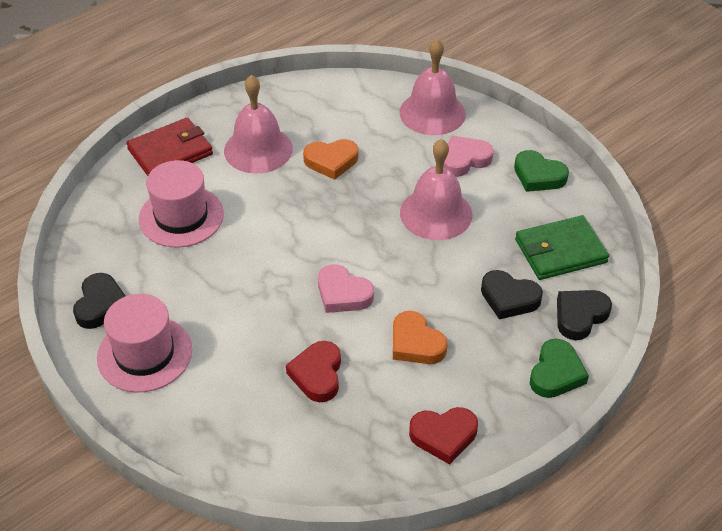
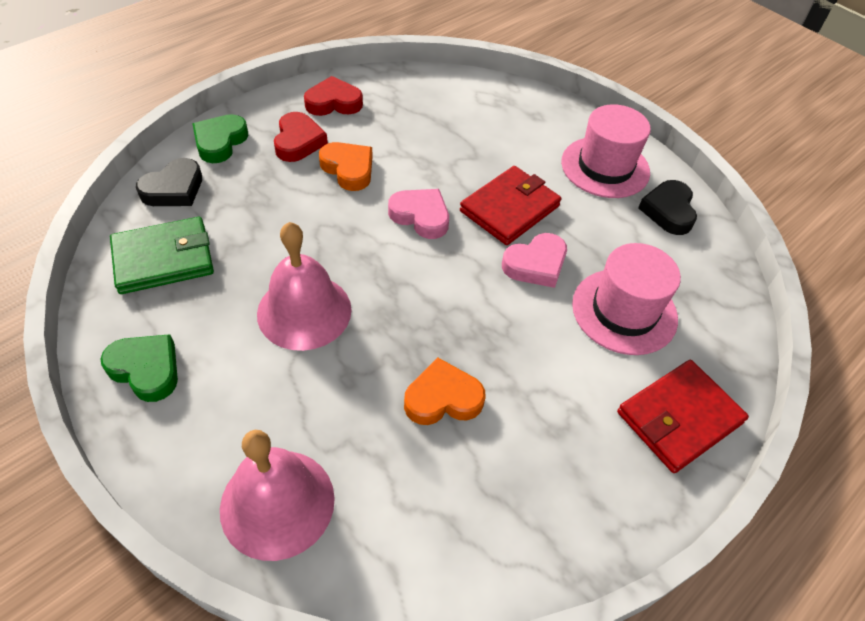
camera: 175 degrees right, 5 degrees up
(257, 303) = (509, 208): none -> red wallet
(258, 149) = (553, 422): pink bell -> none
(317, 374) = (442, 147): red heart -> red heart (298, 141)
(464, 159) = (246, 400): pink heart -> pink heart (535, 264)
(509, 298) = (243, 208): black heart -> none

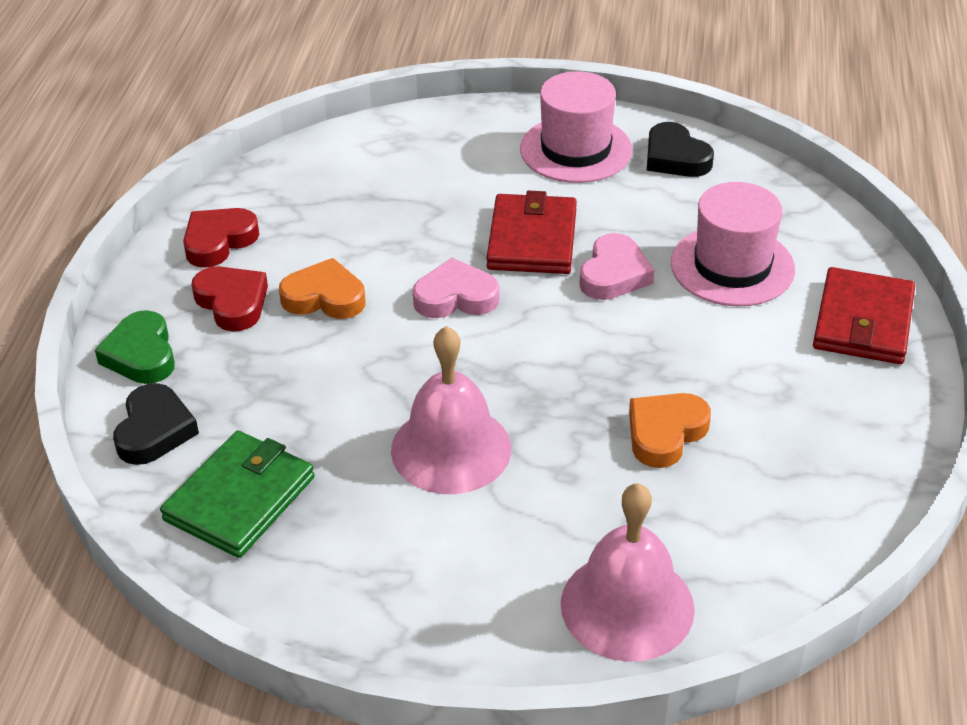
camera: 35 degrees left, 10 degrees down
(146, 369) = (362, 598): green heart -> none

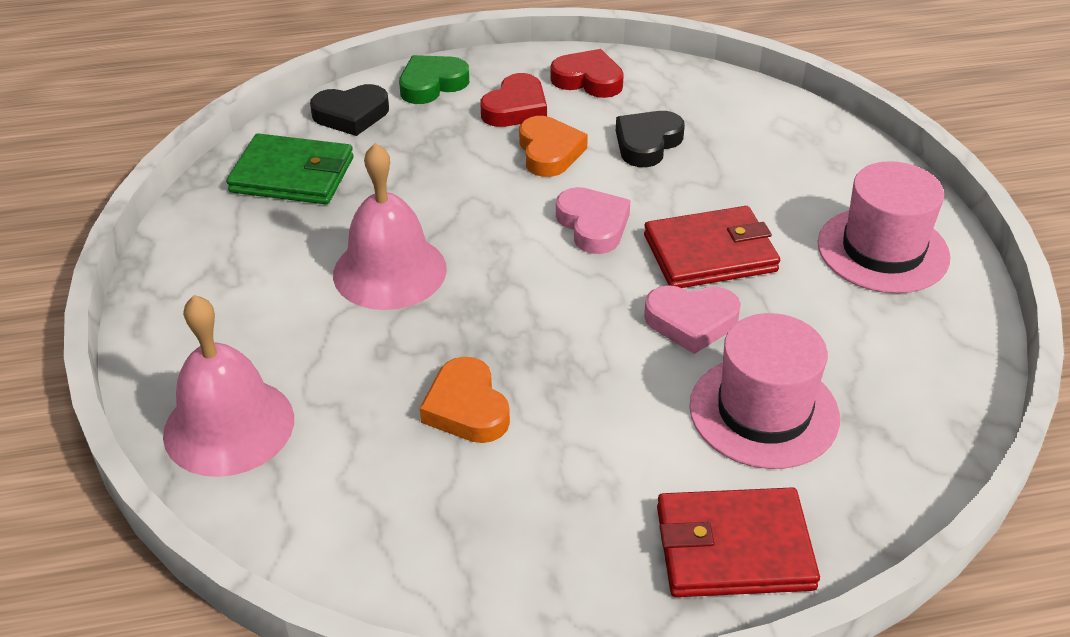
camera: 70 degrees right, 0 degrees up
(665, 433) = (466, 408): orange heart -> orange heart turned 135 degrees counterclockwise
(675, 157) = (930, 328): black heart -> black heart (647, 143)

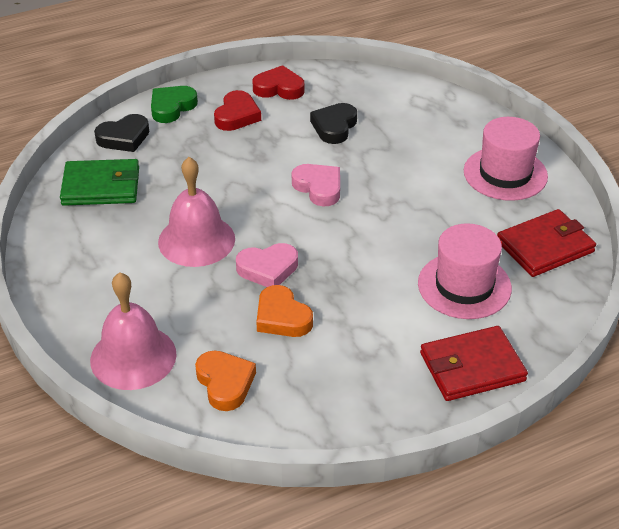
camera: 15 degrees left, 0 degrees up
(549, 152) = (271, 143): orange heart -> orange heart (225, 383)
(691, 322) = (402, 239): pink heart -> pink heart (268, 269)
(710, 253) = (400, 193): red wallet -> red wallet (545, 246)

